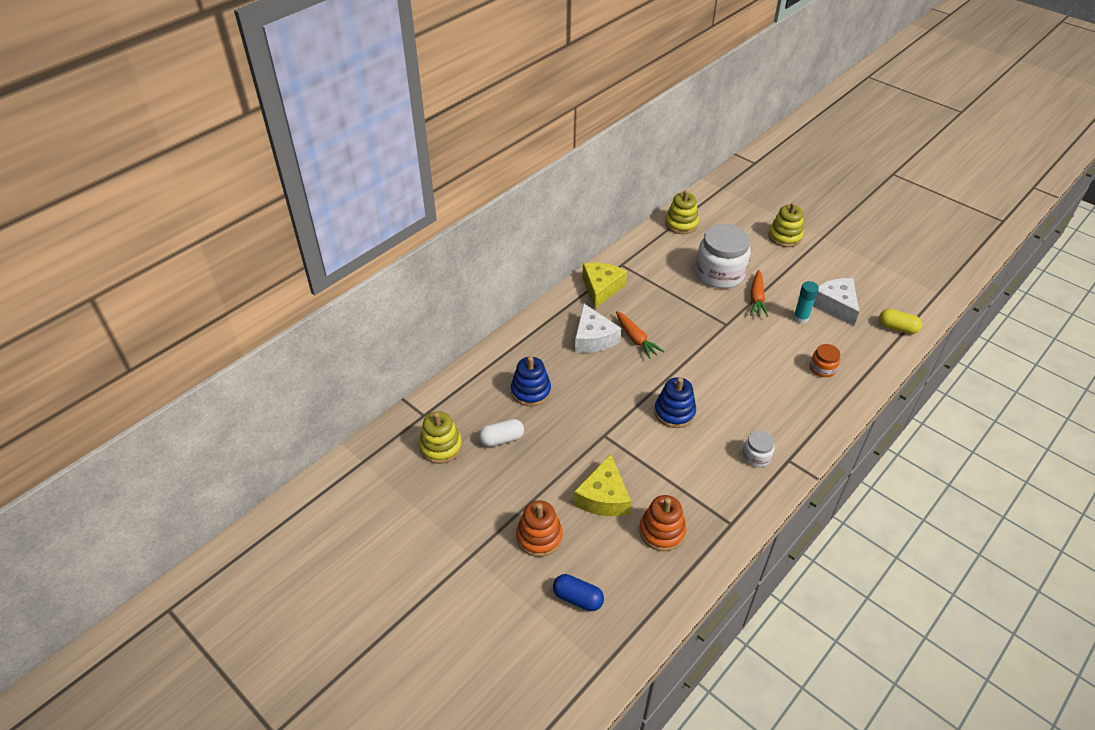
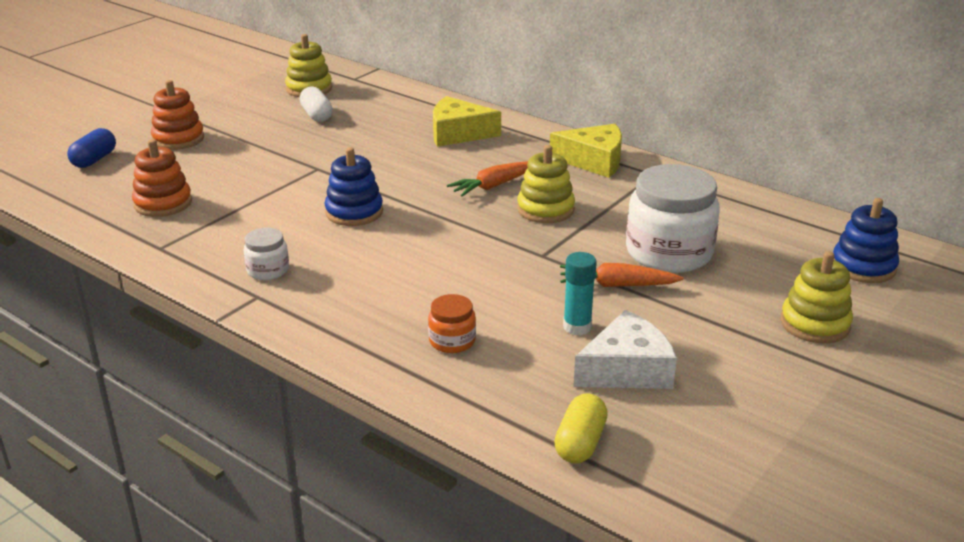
camera: 85 degrees right, 15 degrees down
(531, 391) = (390, 126): blue stacking toy -> blue stacking toy (863, 267)
(593, 338) = (490, 158): white cheese -> none
(603, 497) = (223, 170): yellow cheese -> yellow cheese (458, 133)
(681, 224) = (787, 221): yellow stacking toy -> yellow stacking toy (545, 209)

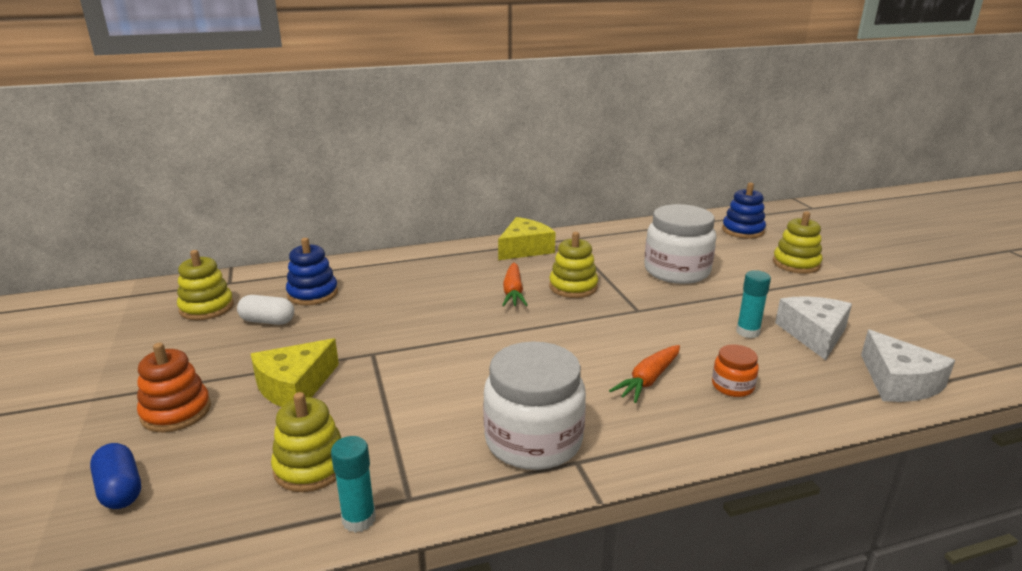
camera: 55 degrees left, 5 degrees down
(126, 239) = (359, 519): none -> turquoise glue stick
(163, 203) = (311, 467): orange stacking toy -> yellow stacking toy
(268, 270) = (533, 440): white jar -> white jar, size x2.11
(354, 212) = (479, 362): blue stacking toy -> blue stacking toy (312, 294)
(458, 133) = (408, 276): yellow cheese -> yellow cheese (295, 386)
(580, 443) = (898, 382): yellow capsule -> white cheese
(617, 285) = (703, 300): orange carrot -> orange carrot (648, 380)

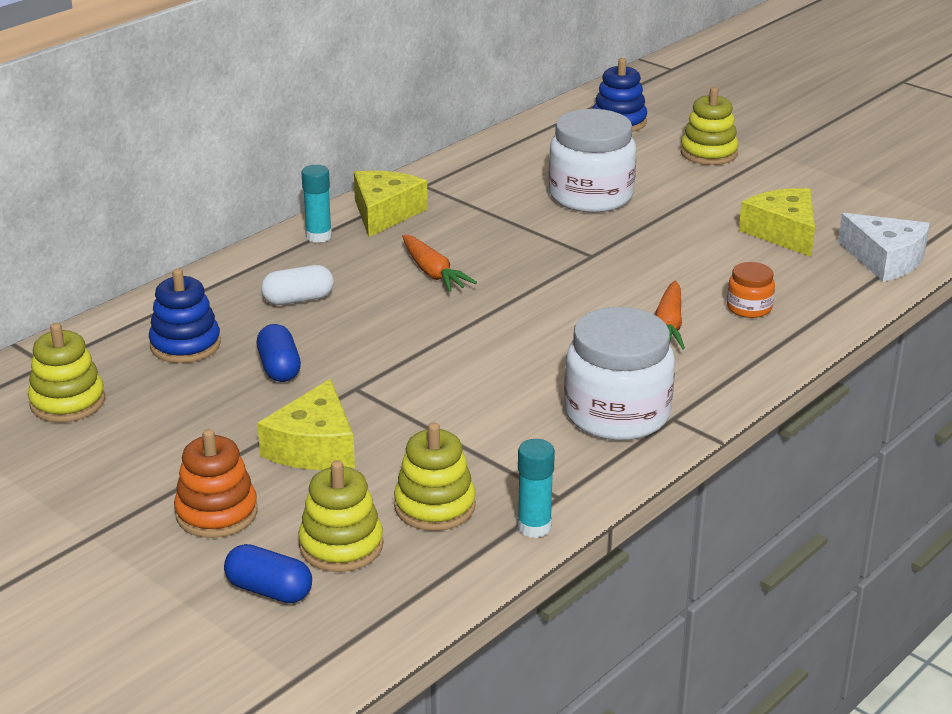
camera: 30 degrees left, 5 degrees up
(267, 321) = (176, 393): white capsule -> white capsule (298, 299)
(344, 324) = (279, 368): none -> blue capsule
(573, 287) = (495, 247): yellow stacking toy -> yellow stacking toy (341, 546)
(747, 332) = (720, 248): turquoise glue stick -> turquoise glue stick (318, 236)
(814, 334) = (783, 233): white cheese -> yellow cheese

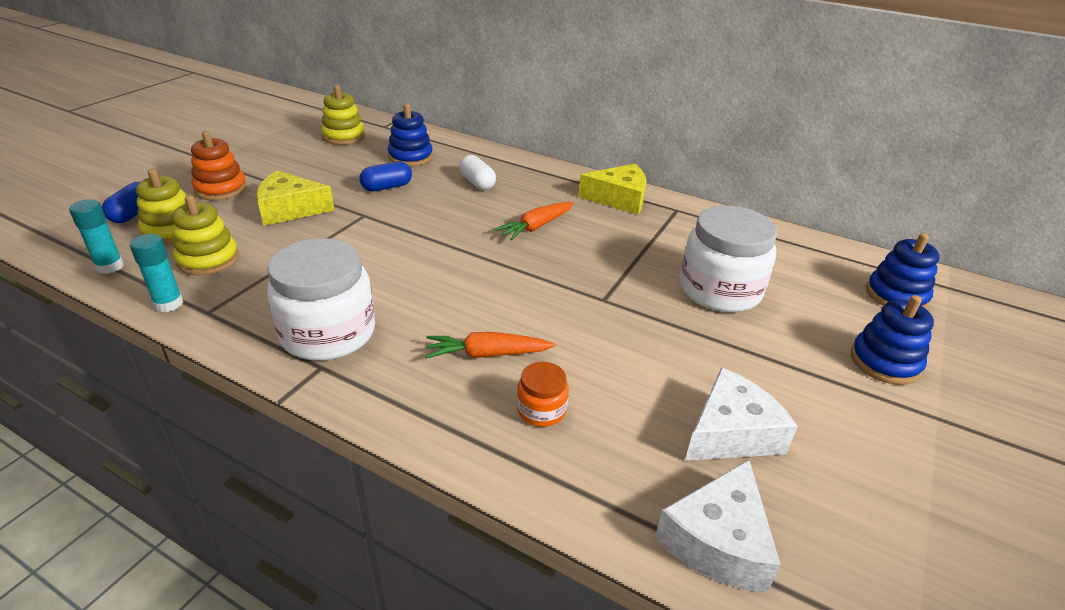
camera: 75 degrees right, 5 degrees up
(318, 236) = (569, 179): turquoise glue stick -> turquoise glue stick (110, 266)
(708, 153) = (884, 362): yellow stacking toy -> blue stacking toy
(783, 233) = (731, 432): yellow cheese -> white cheese

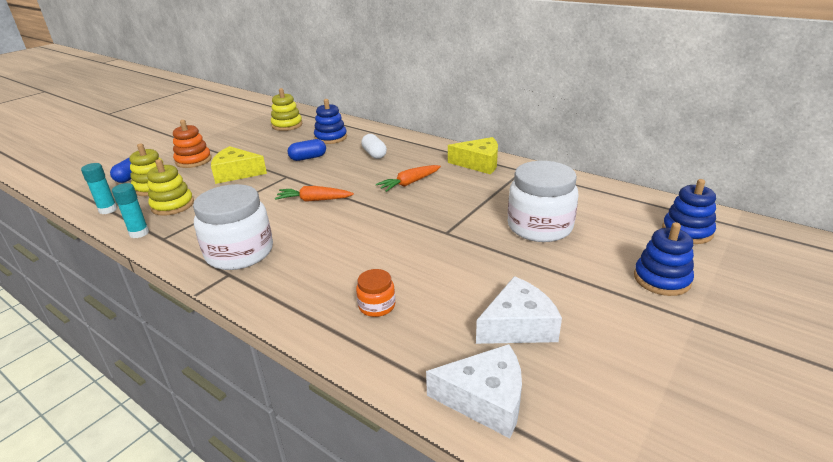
camera: 10 degrees right, 5 degrees down
(487, 354) = (348, 268): orange carrot -> orange carrot (314, 200)
(718, 541) = (485, 399): white cheese -> white cheese turned 120 degrees counterclockwise

